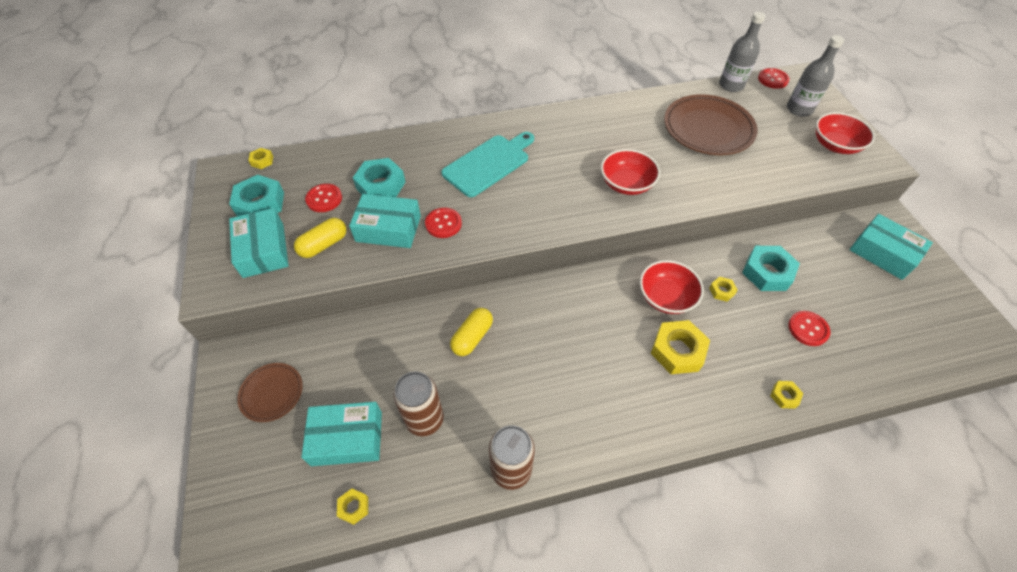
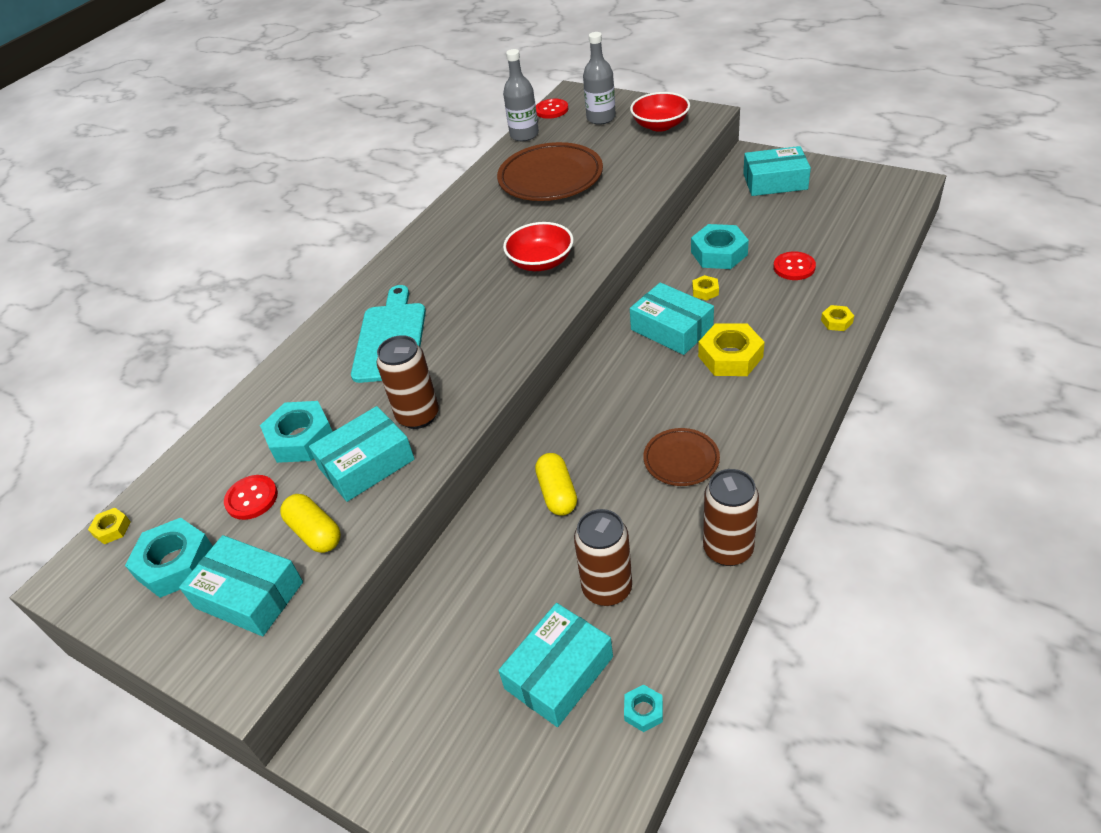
camera: 40 degrees left, 10 degrees down
(272, 393) = (427, 719): brown plate -> brown plate (681, 460)
(324, 245) = (315, 532): yellow capsule -> yellow capsule turned 45 degrees counterclockwise
(353, 507) = (643, 711): yellow nut -> turquoise nut
(443, 224) = (418, 416): red button -> brown can
(666, 297) = (671, 329): red bowl -> turquoise box

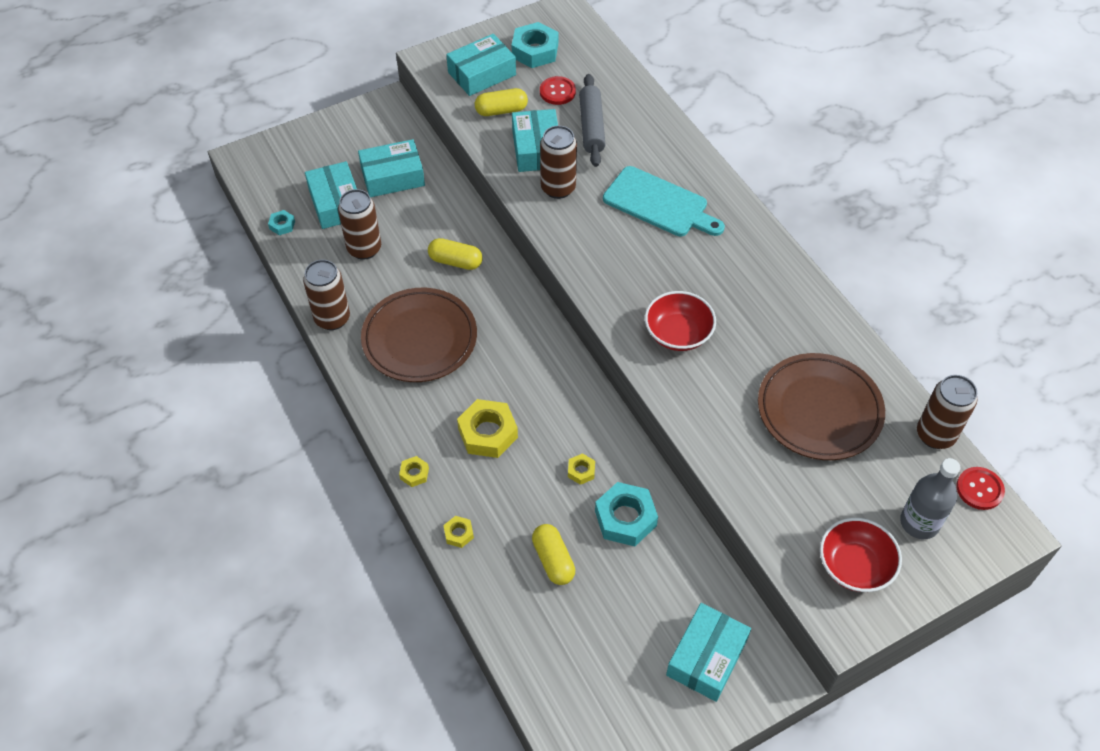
camera: 115 degrees right, 10 degrees up
(112, 529) = (590, 31): yellow nut -> yellow nut (414, 473)
(301, 438) = (592, 127): turquoise nut -> grey rolling pin
(524, 135) = (935, 435): grey bottle -> brown can
(671, 329) = (555, 417): turquoise box -> turquoise box (392, 176)
(681, 460) = (420, 339): brown plate -> brown plate, size x1.87
(794, 267) = (553, 560): red button -> yellow capsule

